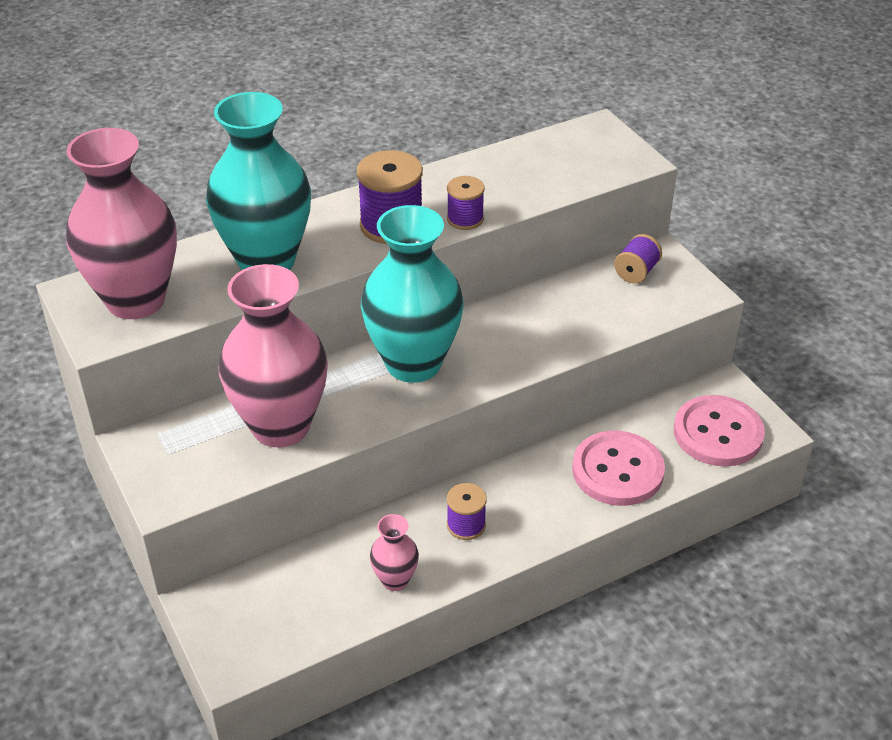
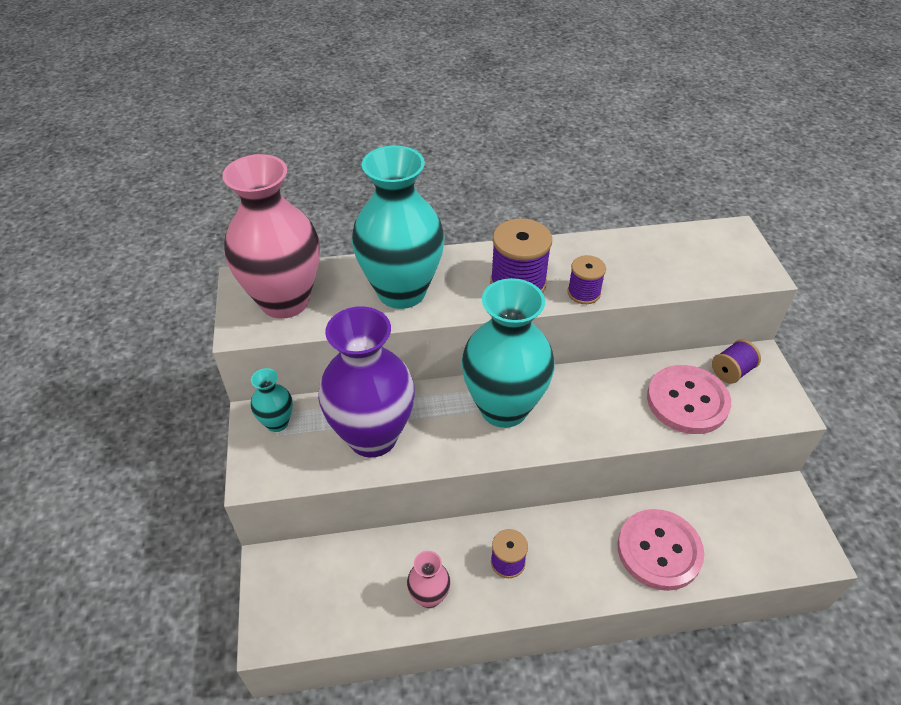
camera: 20 degrees right, 5 degrees up
(163, 441) = (277, 423): none -> turquoise vase
(281, 426) = (372, 436): pink vase -> purple vase
(718, 433) = (764, 541): pink button -> pink button (687, 401)

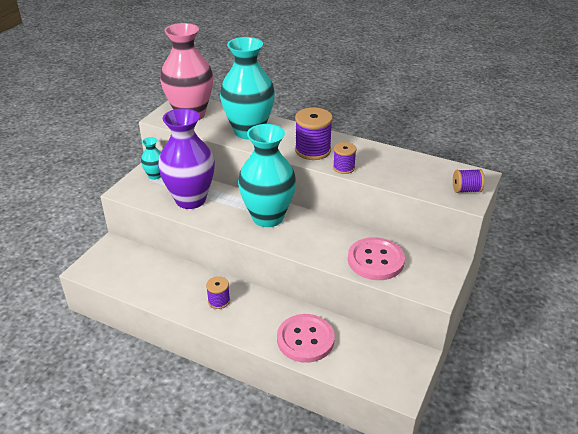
camera: 35 degrees right, 10 degrees down
(429, 597) = (166, 294): pink vase -> none
(731, 371) = (422, 260): purple spool -> purple spool (466, 190)

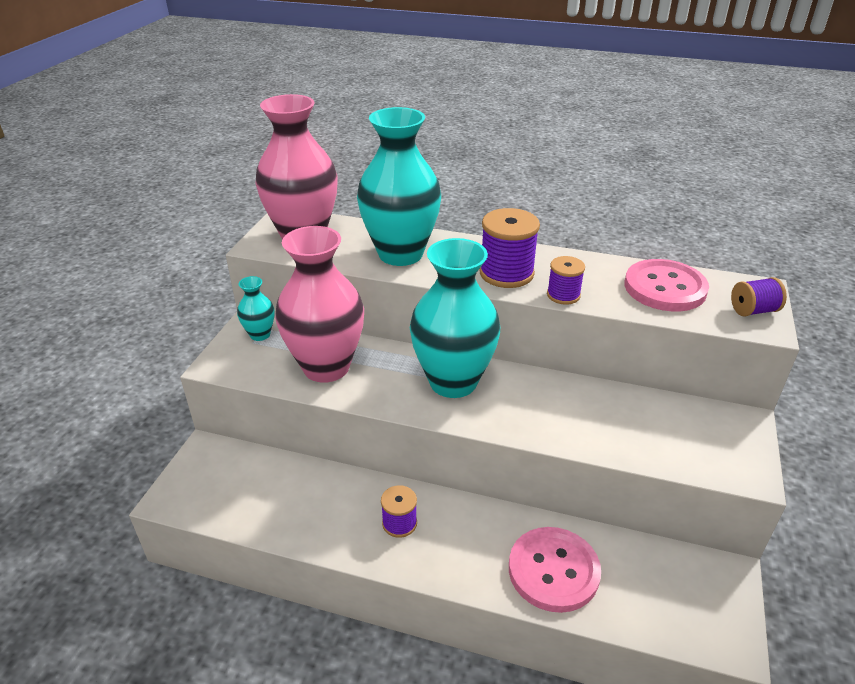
camera: 10 degrees left, 0 degrees up
(190, 200) = (326, 367): purple vase -> pink vase
(375, 260) = (639, 432): pink button -> pink button (665, 288)

